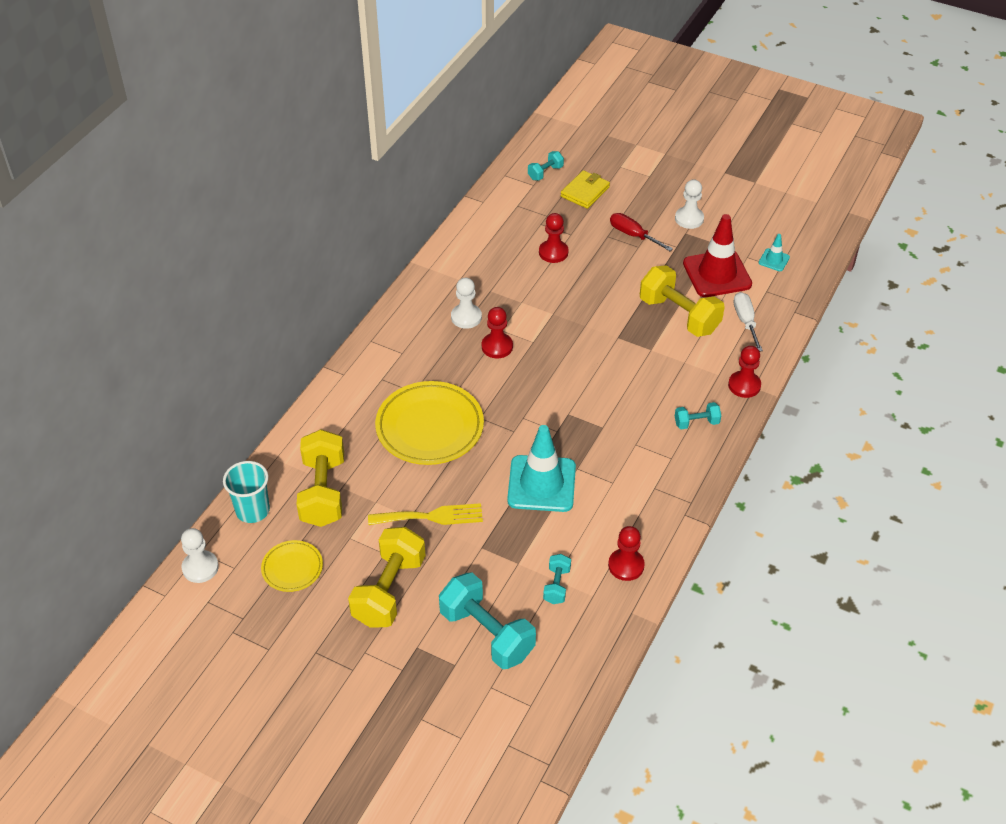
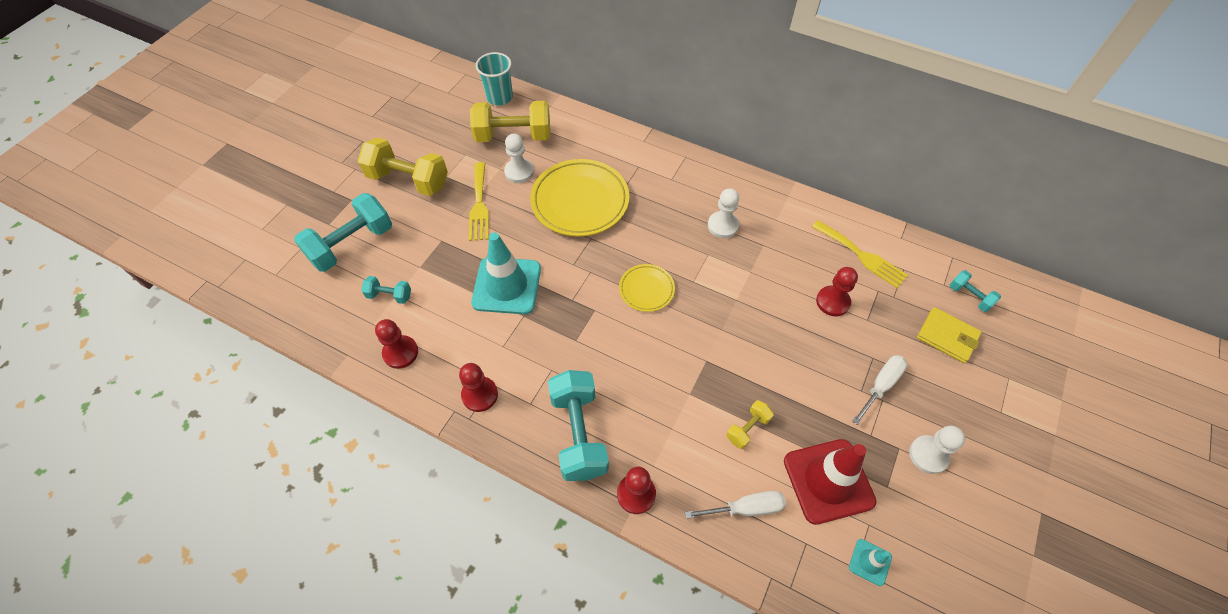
camera: 90 degrees right, 10 degrees up
(200, 567) = (450, 75): white pawn -> white pawn (519, 172)
(292, 568) = (441, 123): yellow plate -> yellow plate (646, 289)
(497, 347) = (684, 251): red pawn -> red pawn (480, 395)
(503, 228) = (861, 255): none -> yellow fork
(633, 235) = (881, 386): red screwdriver -> white screwdriver
(679, 315) = (747, 428): yellow dumbbell -> yellow dumbbell, size x0.49
(696, 423) = (578, 433): turquoise dumbbell -> turquoise dumbbell, size x2.04

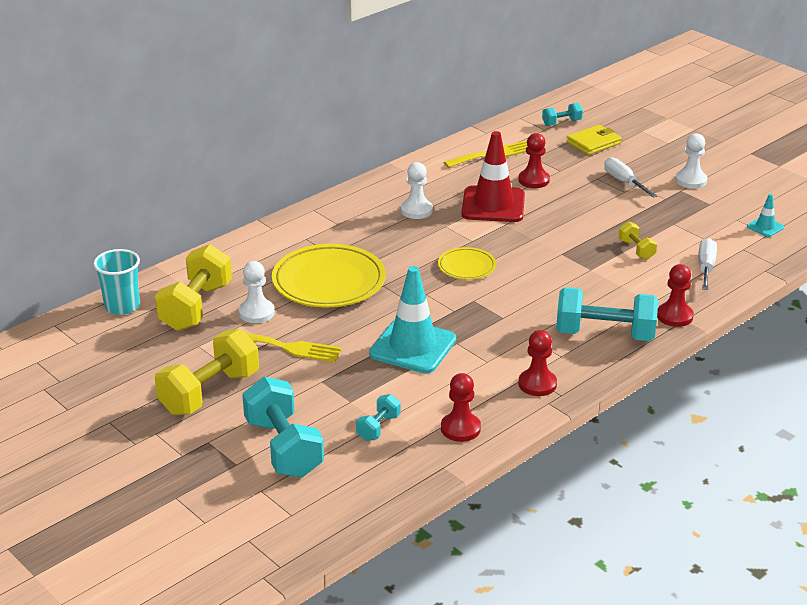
camera: 70 degrees left, 25 degrees down
(828, 481) = (696, 226): red traffic cone -> red traffic cone (493, 205)

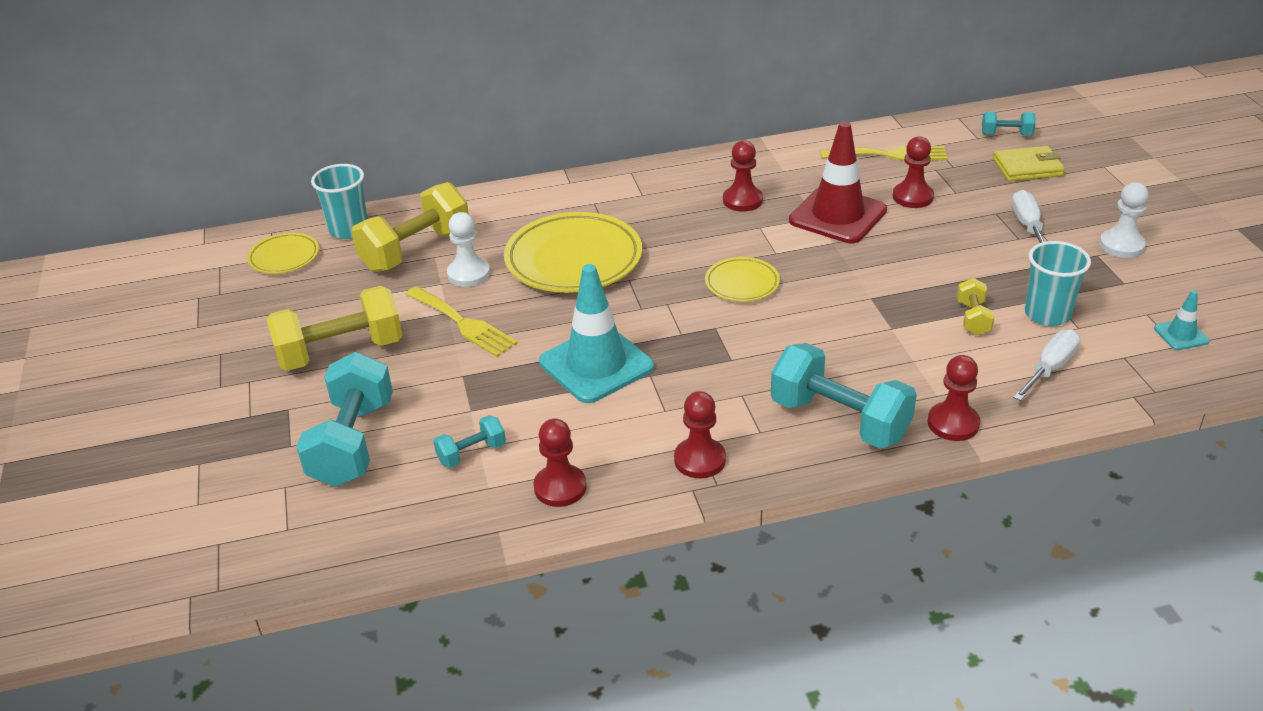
camera: 30 degrees right, 5 degrees up
(87, 340) = (284, 257): none -> yellow plate
(416, 210) = (742, 200): white pawn -> red pawn
(679, 235) = (1047, 314): none -> turquoise cup

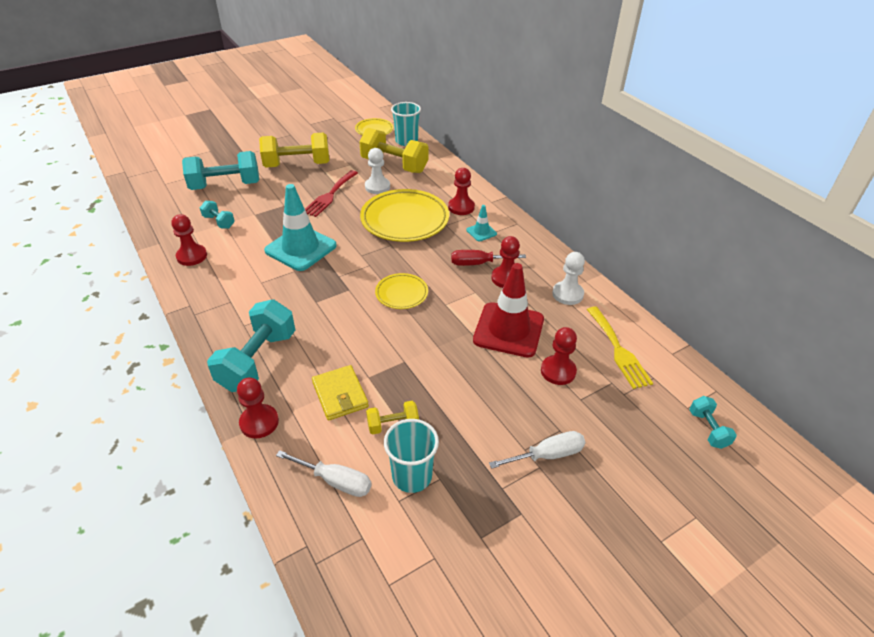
camera: 70 degrees right, 5 degrees up
(340, 352) = (297, 165): yellow dumbbell -> yellow dumbbell turned 60 degrees counterclockwise
(463, 323) = (330, 195): yellow fork -> red fork
(700, 460) = (215, 303): red pawn -> red pawn (461, 207)
(704, 215) = (478, 263): none -> red screwdriver
(1027, 167) = (653, 450): yellow wallet -> yellow wallet (340, 395)
(1121, 245) = (546, 535): white pawn -> white pawn (567, 294)
(1181, 335) = (406, 588): turquoise traffic cone -> turquoise traffic cone (481, 232)

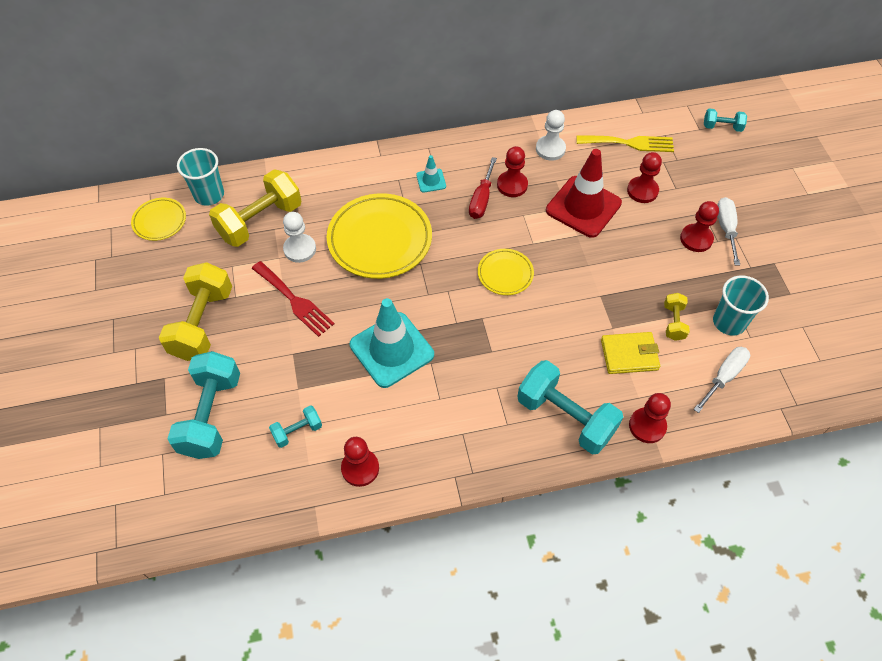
camera: 70 degrees left, 15 degrees up
(461, 207) = (379, 184): red pawn -> red pawn (696, 239)

